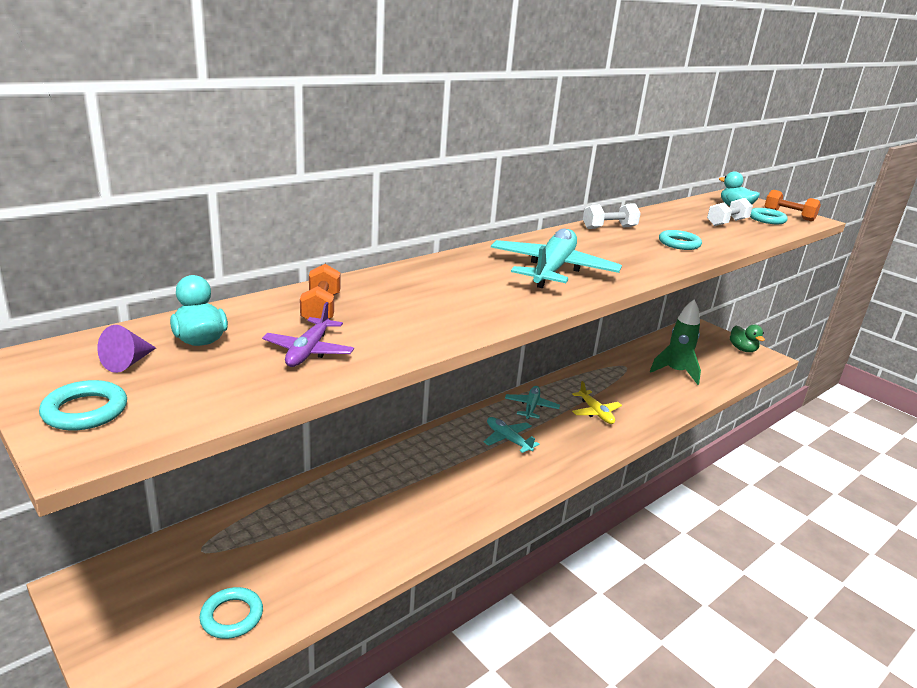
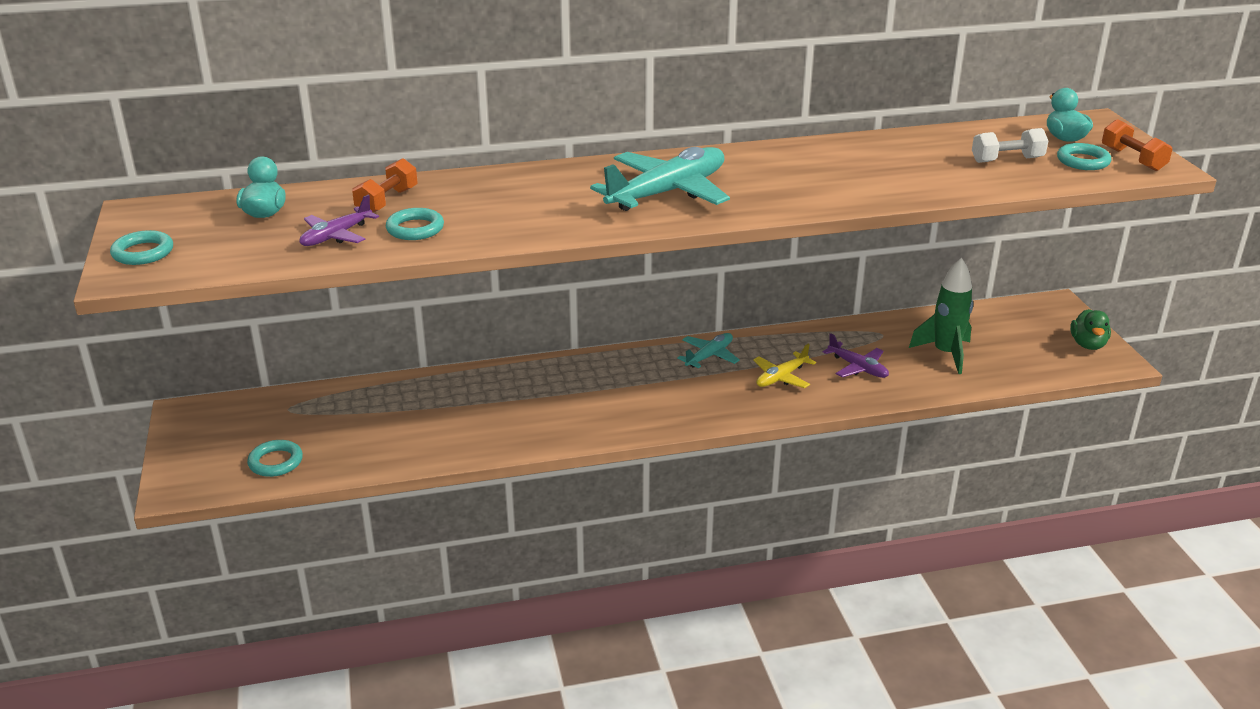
camera: 30 degrees right, 5 degrees up
(128, 362) = (199, 223): purple cone -> none
(508, 439) = (648, 382): turquoise plane -> none
(595, 412) = (781, 377): yellow plane -> yellow plane turned 45 degrees clockwise
(609, 228) = (820, 150): white dumbbell -> none
(635, 393) = (858, 367): none -> purple plane
(679, 243) = (881, 180): turquoise ring -> turquoise ring (415, 229)

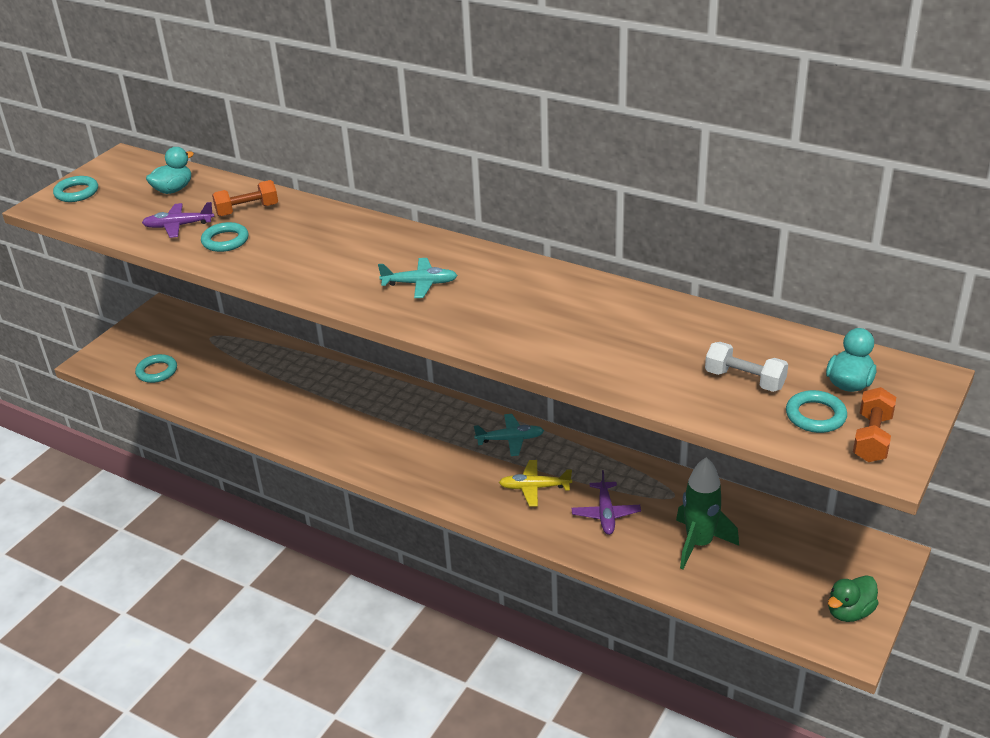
camera: 45 degrees right, 5 degrees up
(667, 192) = (420, 284): turquoise plane -> turquoise plane, size x0.52

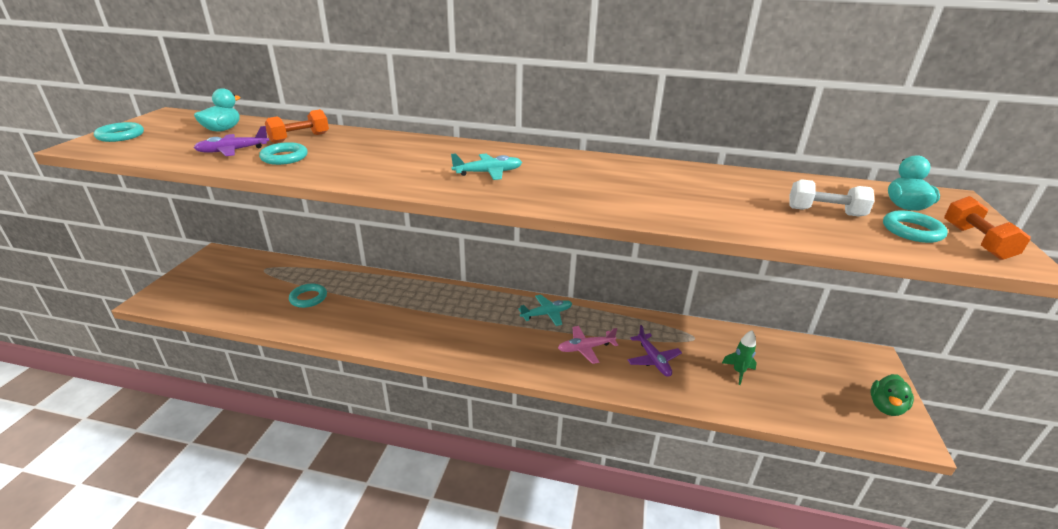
camera: 20 degrees left, 5 degrees down
(157, 371) = (217, 300): turquoise ring -> turquoise ring (308, 298)
(534, 488) = (585, 348): yellow plane -> pink plane
(699, 544) = (738, 372): green rocket -> green rocket, size x0.56

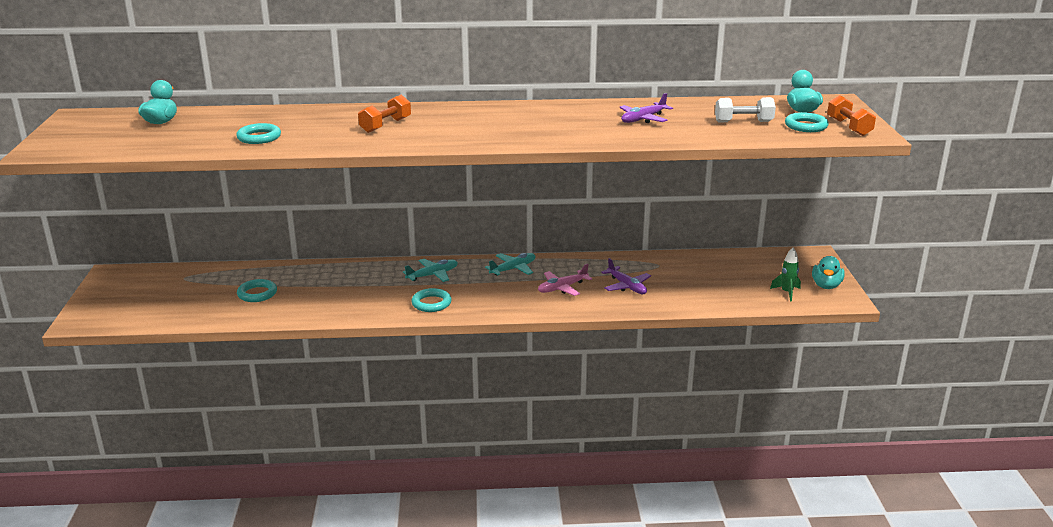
camera: 15 degrees left, 5 degrees down
(120, 136) = (61, 139): turquoise ring -> turquoise ring (431, 303)
(233, 151) = (200, 138): purple plane -> purple plane (643, 119)
(300, 138) = (251, 120): orange dumbbell -> orange dumbbell (385, 125)
(488, 172) = (460, 127): turquoise plane -> turquoise plane (432, 275)
(738, 372) = (703, 282): green rocket -> green rocket (787, 292)
(885, 407) = (826, 286): green duck -> turquoise duck

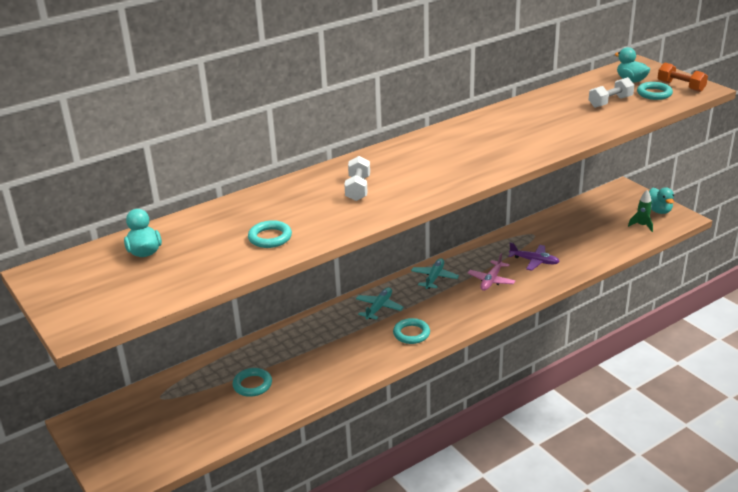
camera: 30 degrees left, 5 degrees up
(385, 125) = (358, 188): orange dumbbell -> white dumbbell
(643, 119) = (541, 120): purple plane -> none

